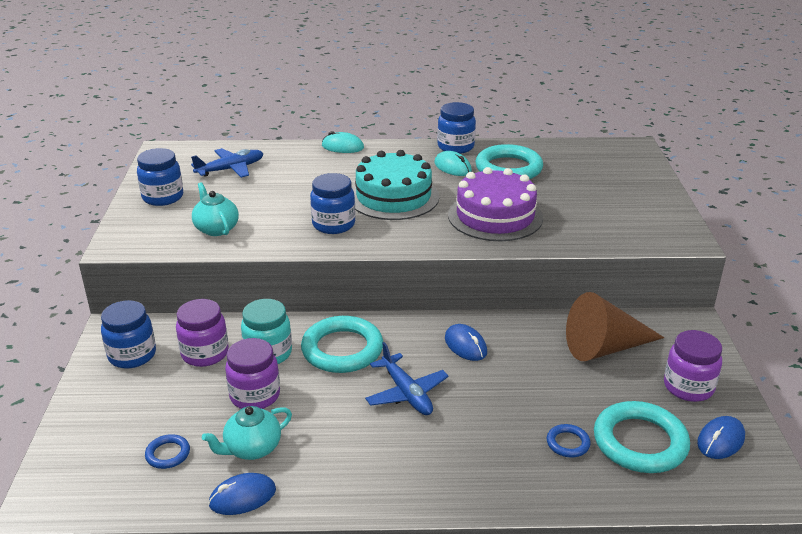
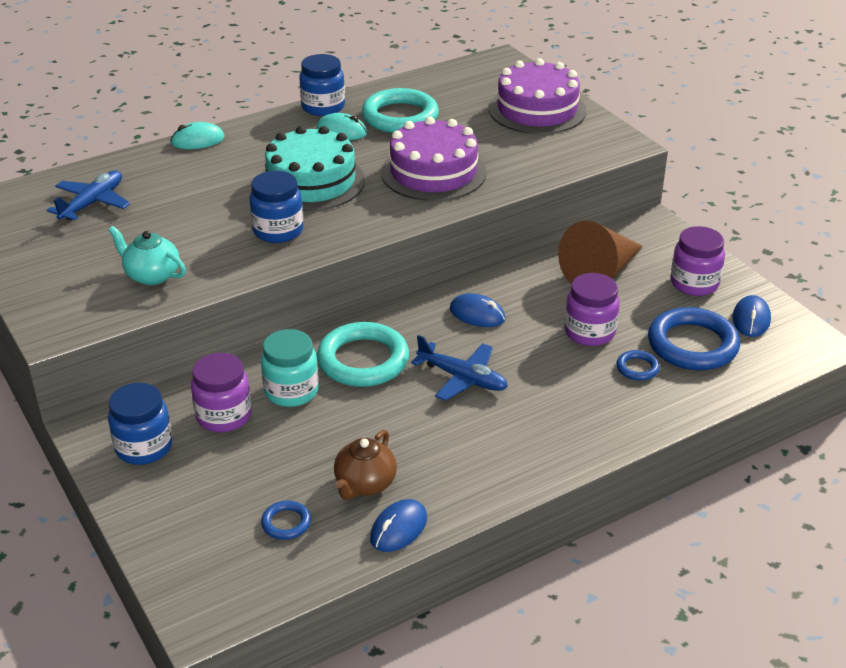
camera: 30 degrees left, 5 degrees up
(163, 197) = (46, 260): blue jar -> none
(252, 448) = (364, 484): turquoise teapot -> brown teapot
(255, 396) = (319, 436): purple jar -> purple jar (589, 332)
(630, 192) = (537, 110): none -> purple cake
(640, 442) = (692, 345): turquoise ring -> blue ring

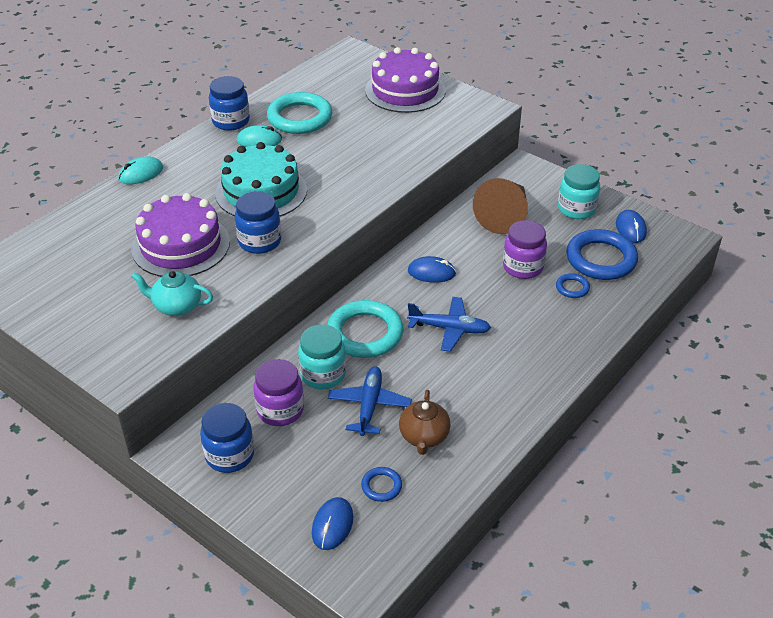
camera: 20 degrees left, 5 degrees up
(92, 203) = (83, 252): blue plane -> blue plane (369, 405)
(398, 528) = (469, 465): blue mouse -> blue mouse (332, 525)
(433, 172) = (355, 162): purple cake -> purple cake (181, 245)
(694, 283) = (576, 209): purple jar -> turquoise jar

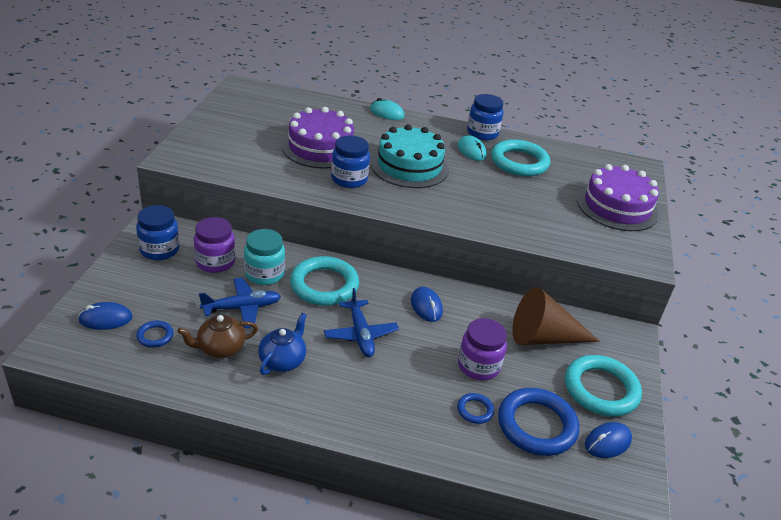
camera: 60 degrees right, 5 degrees down
(176, 306) = (254, 162): turquoise teapot -> none
(462, 393) = (283, 361): none -> blue teapot
(576, 209) = (601, 389): turquoise jar -> turquoise ring

